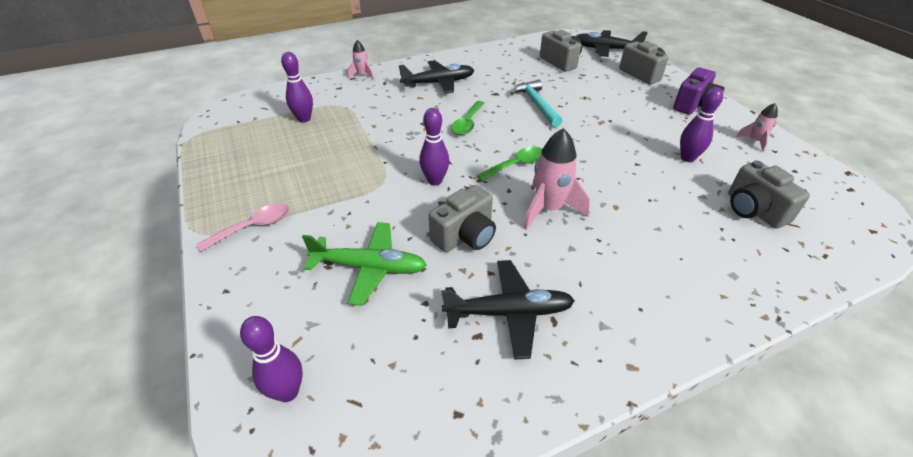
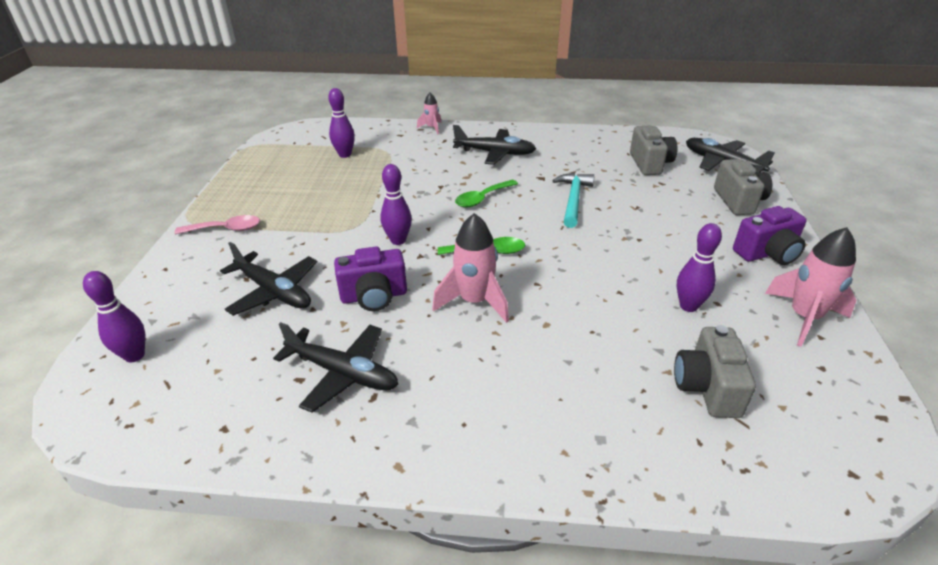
camera: 30 degrees right, 5 degrees down
(369, 267) = (274, 291): green plane -> black plane
(465, 236) = (374, 296): grey camera -> purple camera
(754, 141) = (804, 317): pink rocket -> pink rocket, size x1.85

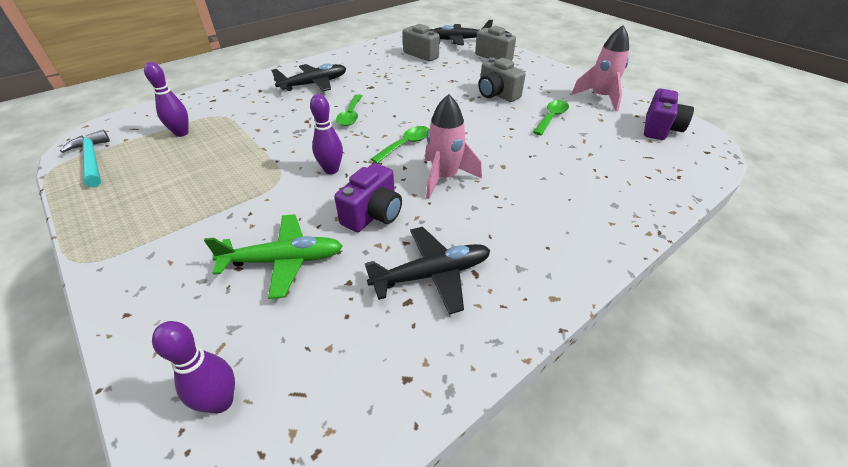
camera: 45 degrees left, 5 degrees up
(225, 229) = (145, 245): pink spoon -> none
(274, 291) = (283, 261): black plane -> green plane
(432, 128) = (235, 86): pink rocket -> none
(573, 199) = (411, 91): turquoise hammer -> turquoise hammer (92, 160)
(688, 306) = (551, 118): purple bowling pin -> green spoon
(707, 387) = (615, 151): grey camera -> grey camera (497, 94)
(767, 253) = (544, 76): purple camera -> purple camera (660, 129)

